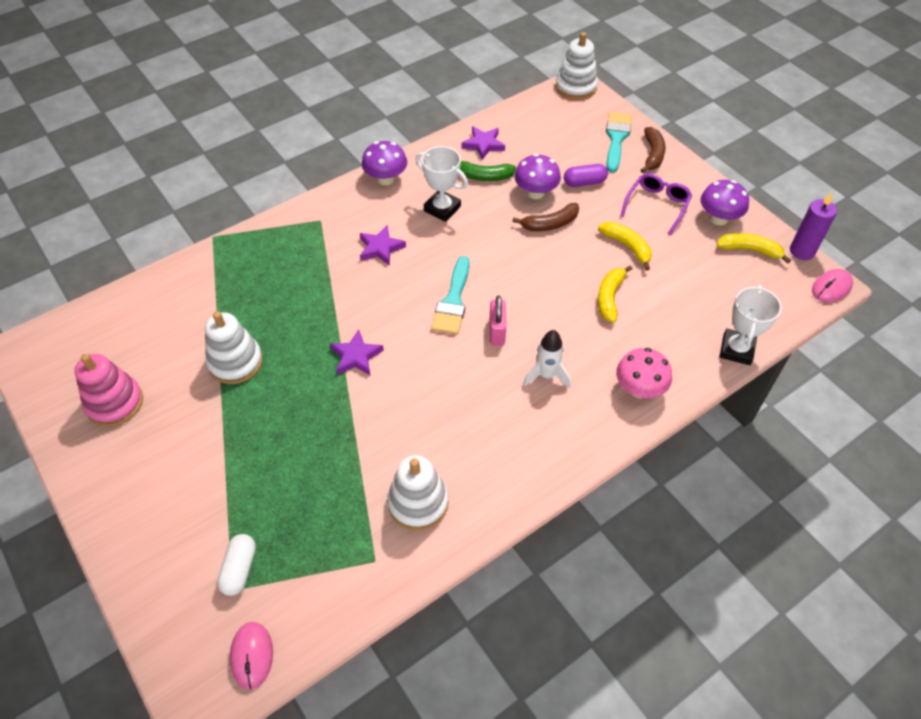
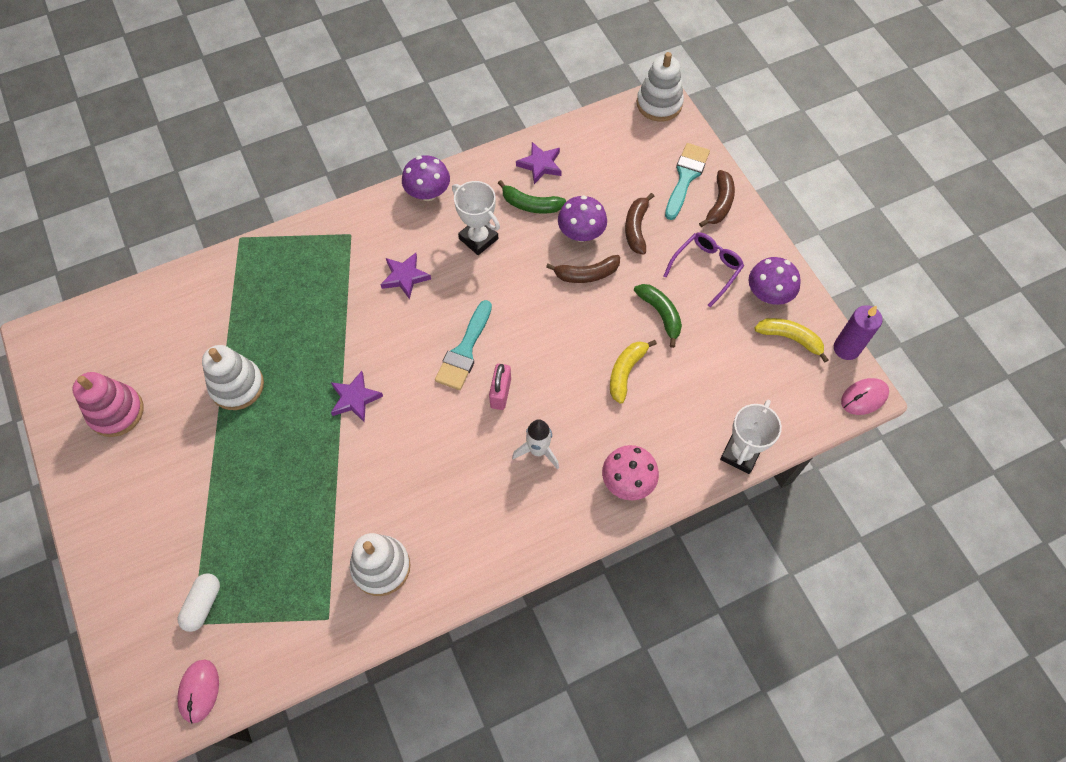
camera: 10 degrees right, 10 degrees up
(584, 182) = (636, 228): purple capsule -> brown banana
(627, 246) = (660, 314): yellow banana -> green banana

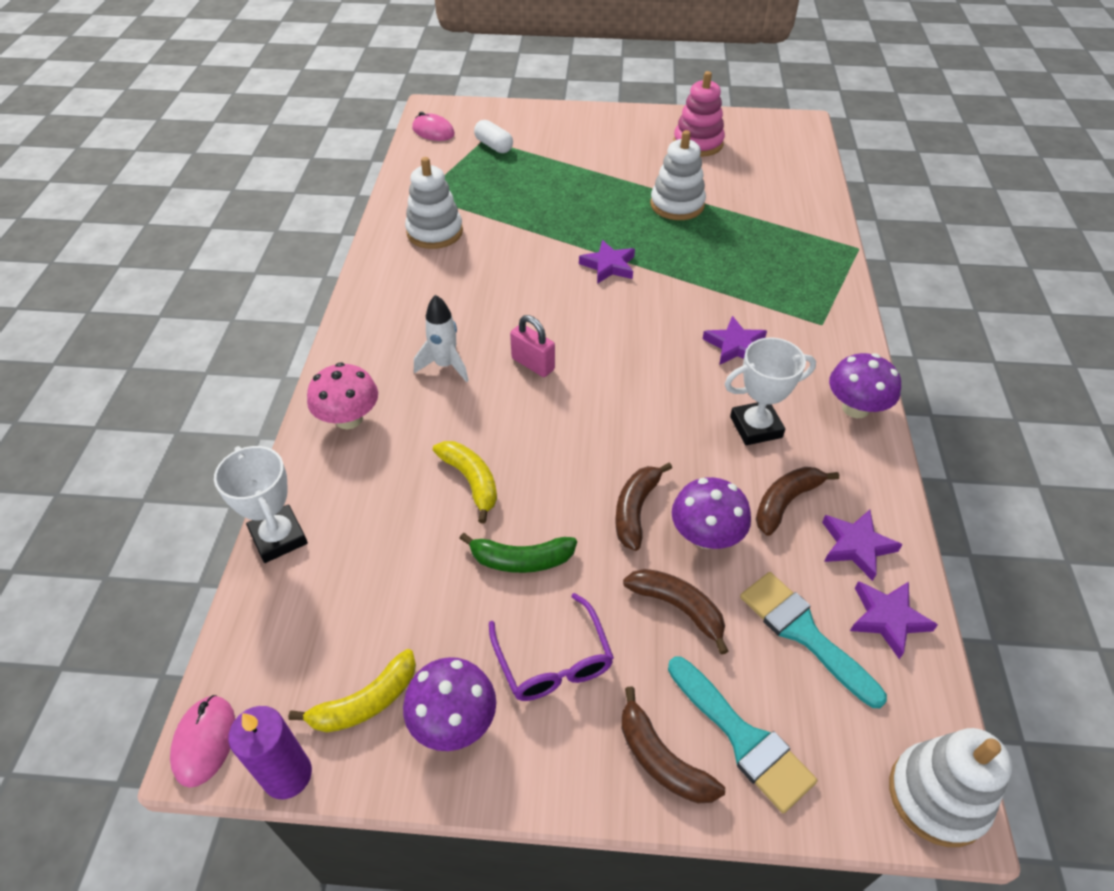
camera: 120 degrees right, 15 degrees down
(464, 350) = (605, 357): turquoise brush -> turquoise brush (804, 633)
(530, 205) = (785, 502): green banana -> brown banana
(578, 141) = (888, 618): none -> purple star

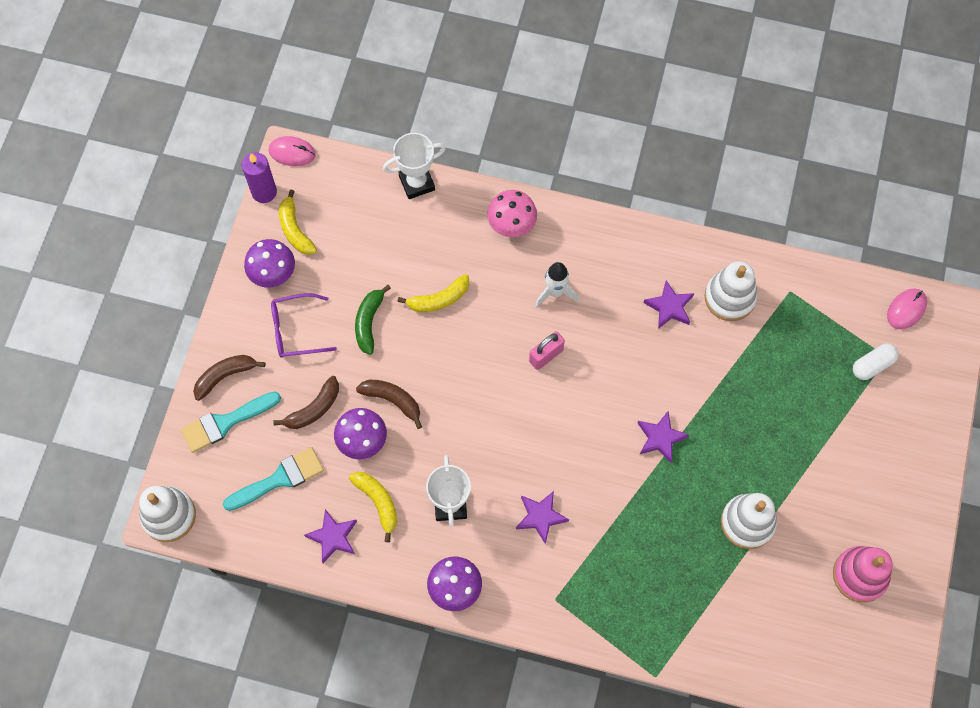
camera: 100 degrees right, 20 degrees up
(785, 502) = (378, 502): brown banana -> yellow banana
(888, 618) = (276, 535): purple star -> purple star (669, 307)

